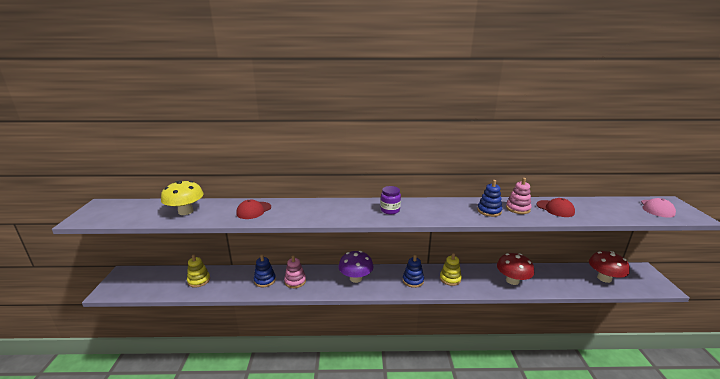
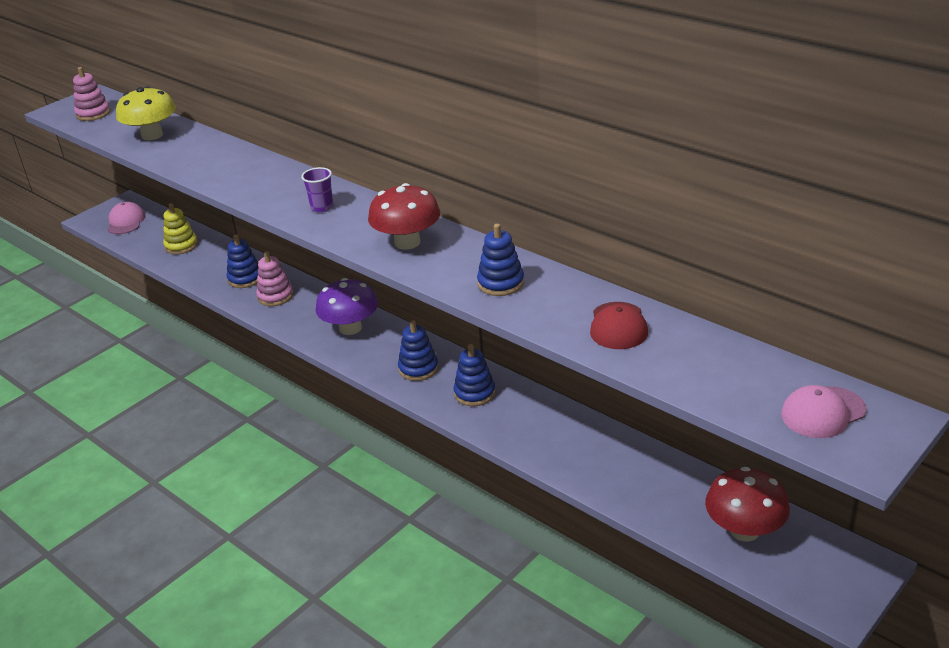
camera: 45 degrees right, 10 degrees up
(138, 283) = (126, 221): none -> pink cap
(254, 210) = (216, 160): red cap -> none
(354, 211) = (322, 207): none -> purple cup
(390, 210) = (367, 224): purple jar -> none
(450, 279) = (474, 393): yellow stacking toy -> blue stacking toy
(512, 280) = (566, 445): red mushroom -> red mushroom (407, 242)
(518, 208) = (555, 299): pink stacking toy -> pink stacking toy (93, 114)

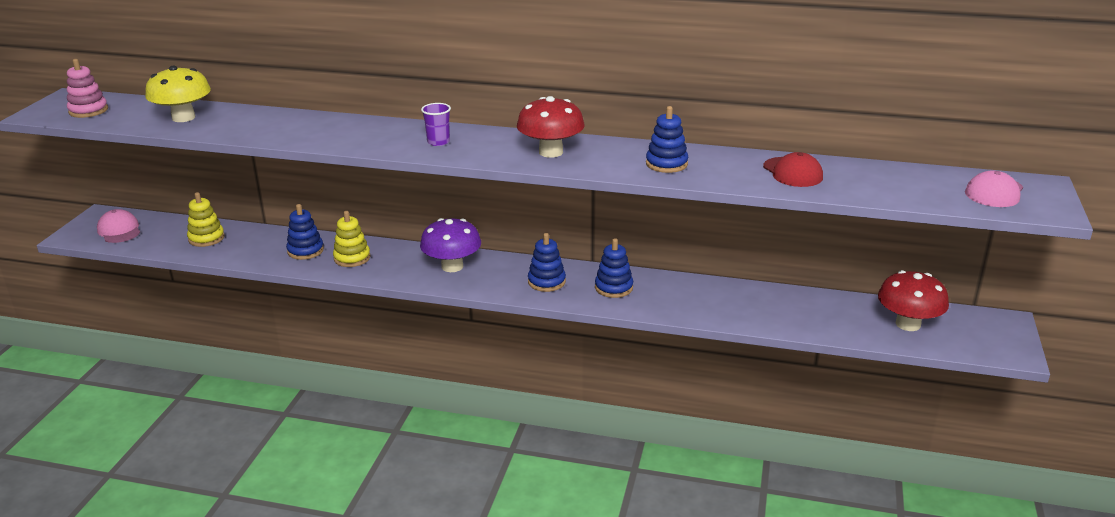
camera: 30 degrees left, 5 degrees down
(275, 296) = (352, 258): pink stacking toy -> yellow stacking toy

